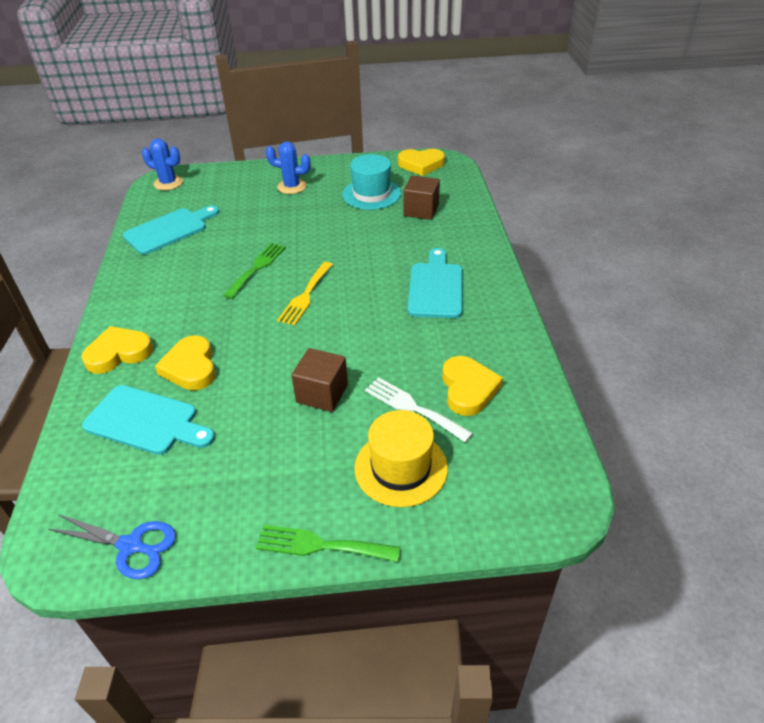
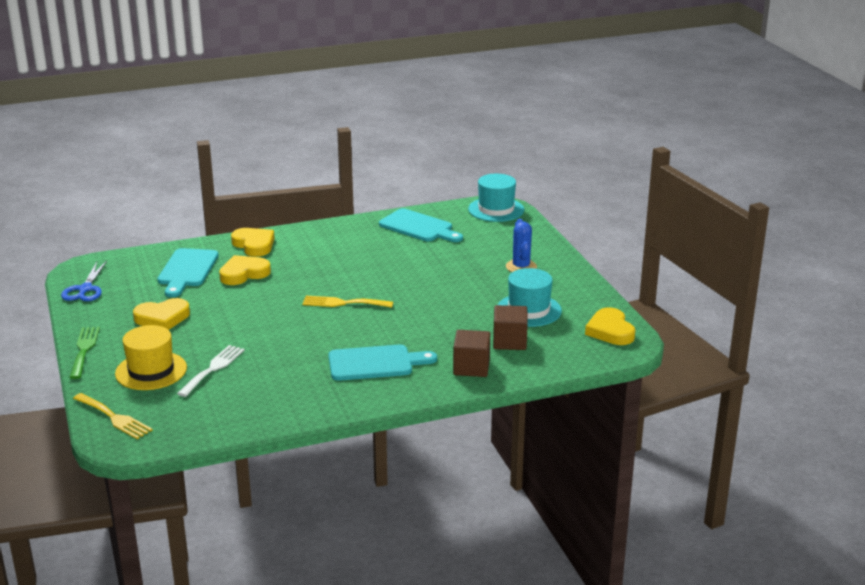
camera: 75 degrees right, 15 degrees down
(168, 183) = (496, 209): blue cactus -> turquoise hat
(257, 268) = (376, 275): green fork -> none
(322, 394) = (223, 329): brown cube -> brown cube (471, 367)
(468, 389) = (238, 391): yellow heart -> yellow heart (162, 318)
(507, 509) = (114, 418): none -> yellow fork

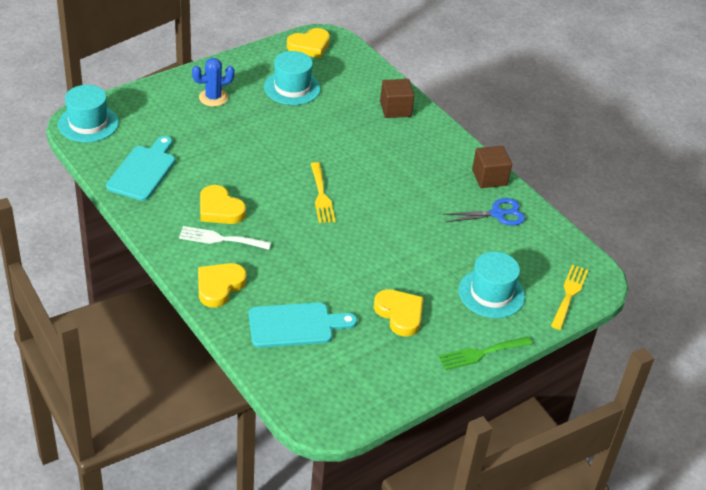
camera: 110 degrees left, 15 degrees up
(85, 289) = (367, 398): blue scissors -> blue scissors (497, 214)
(151, 371) = (491, 293): yellow hat -> turquoise hat
(213, 369) = (468, 253): white fork -> white fork (220, 239)
(244, 274) = (288, 278): yellow heart -> yellow heart (220, 209)
(375, 363) = (414, 160): turquoise cutting board -> none
(509, 341) = (347, 94): brown cube -> brown cube (489, 178)

